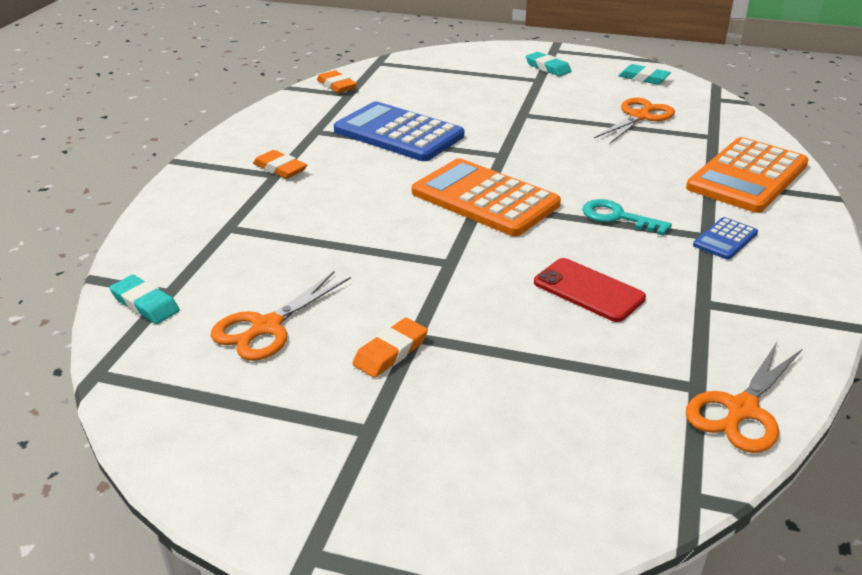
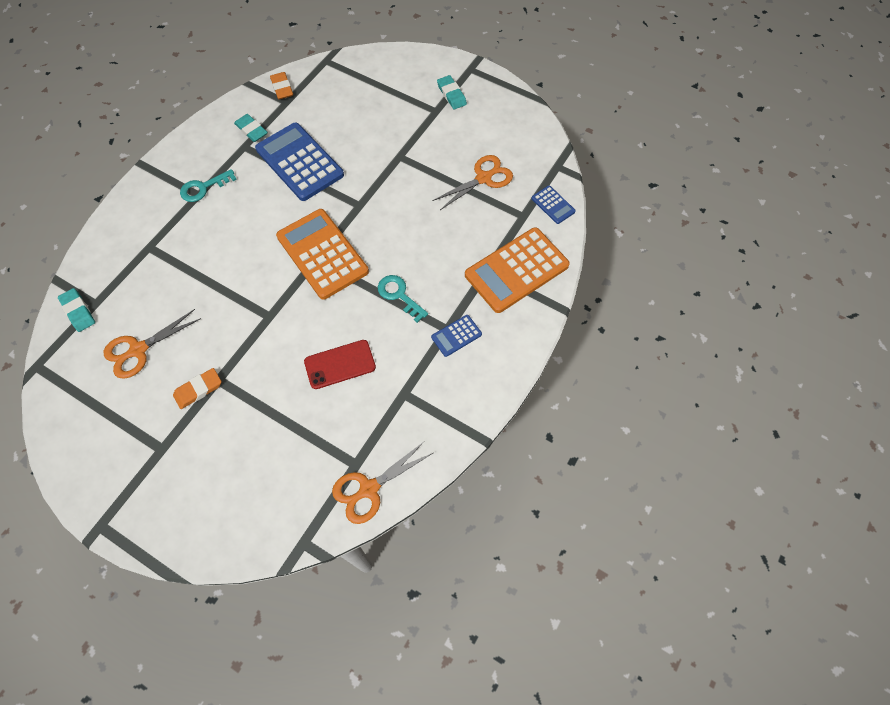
camera: 15 degrees right, 30 degrees up
(280, 168) = (203, 188): orange eraser -> turquoise key
(588, 290) = (340, 364): red phone -> red phone turned 75 degrees counterclockwise
(643, 78) = (518, 125): turquoise eraser -> turquoise eraser (251, 130)
(739, 124) = (553, 205): none -> blue calculator

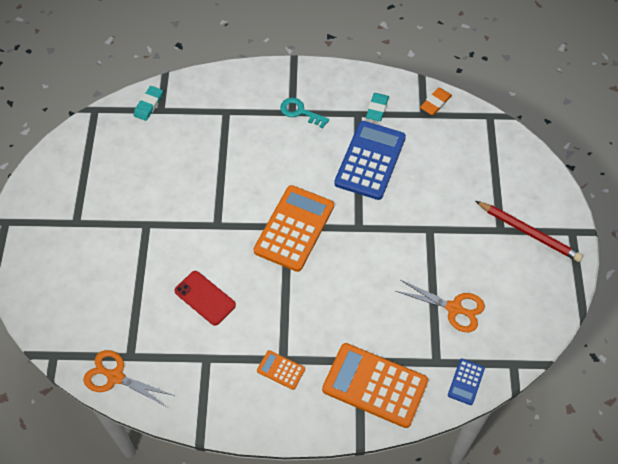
camera: 60 degrees right, 5 degrees down
(138, 350) = (141, 160): orange scissors -> none
(198, 389) = (131, 217): orange eraser -> none
(399, 295) = (292, 306): turquoise key -> none
(451, 94) = (529, 232): turquoise eraser -> red pencil
(456, 336) = (281, 370): blue calculator -> orange calculator

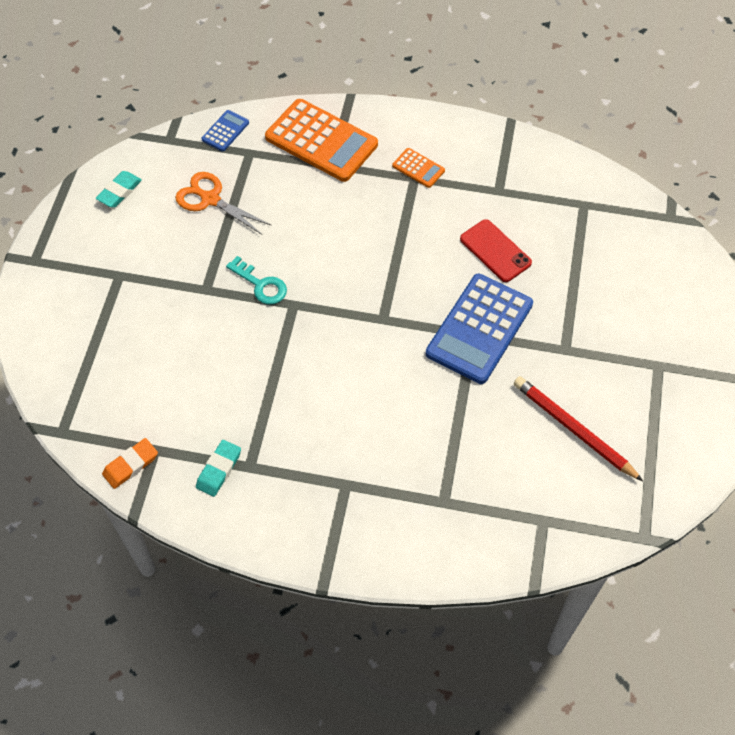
camera: 170 degrees left, 0 degrees up
(115, 377) = (599, 187): orange scissors -> none
(148, 105) = (561, 532): turquoise eraser -> turquoise eraser (119, 191)
(294, 228) = (374, 315): orange calculator -> none
(300, 112) = (333, 482): turquoise key -> turquoise key (261, 285)
(370, 160) = (252, 390): blue calculator -> blue calculator (479, 329)
(529, 232) = (86, 267): red pencil -> red pencil (574, 429)

